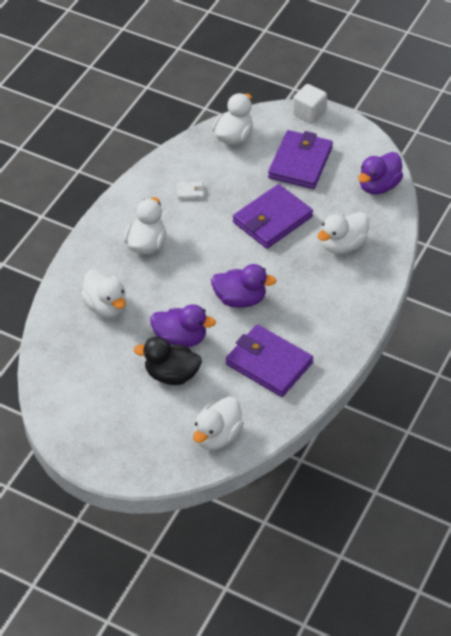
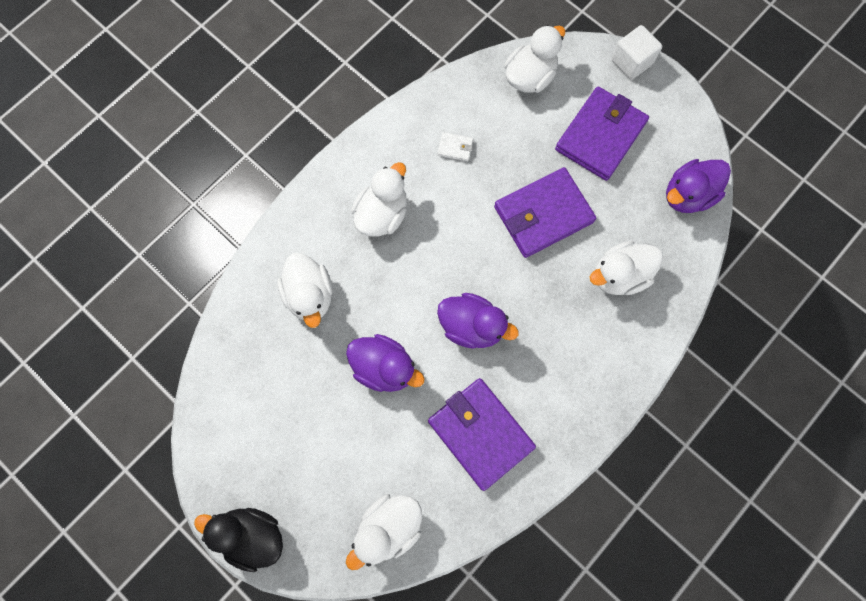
camera: 15 degrees right, 25 degrees up
(171, 375) = (359, 419): black duck -> black duck (252, 535)

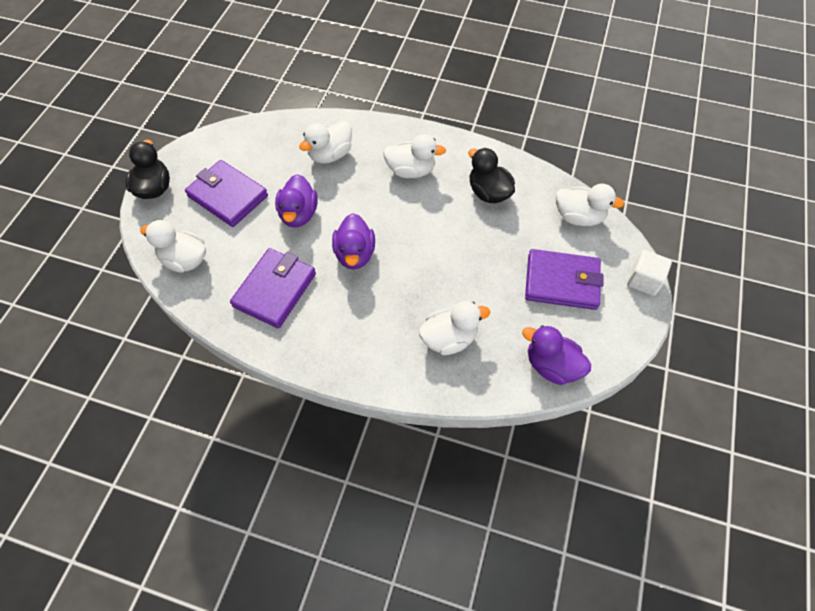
camera: 65 degrees right, 15 degrees down
(455, 148) = (488, 193): white wallet -> black duck
(543, 214) = (470, 267): purple wallet -> purple wallet (228, 196)
(619, 275) = (449, 338): white duck -> white duck turned 120 degrees clockwise

